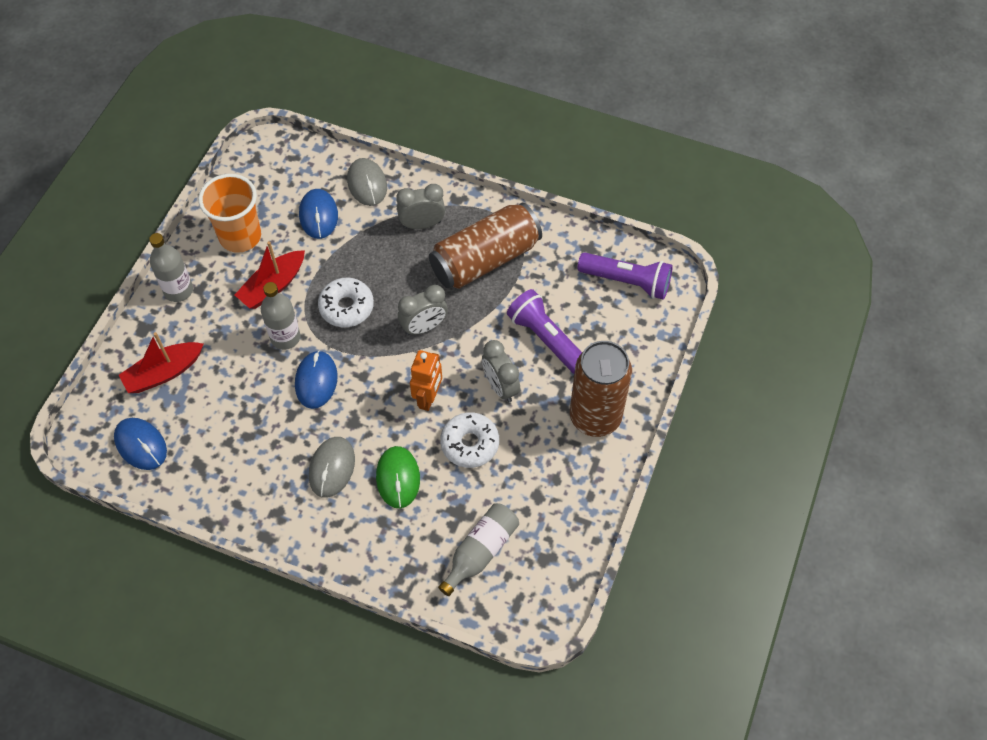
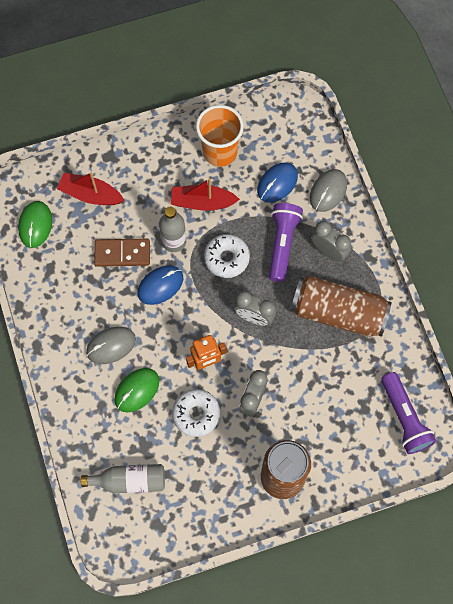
camera: 50 degrees right, 10 degrees up
(141, 445) = (35, 225): blue mouse -> green mouse
(178, 290) = (151, 152): grey bottle -> none
(251, 390) = (122, 254): none -> brown domino
(546, 339) = (313, 400): purple flashlight -> purple flashlight (282, 244)

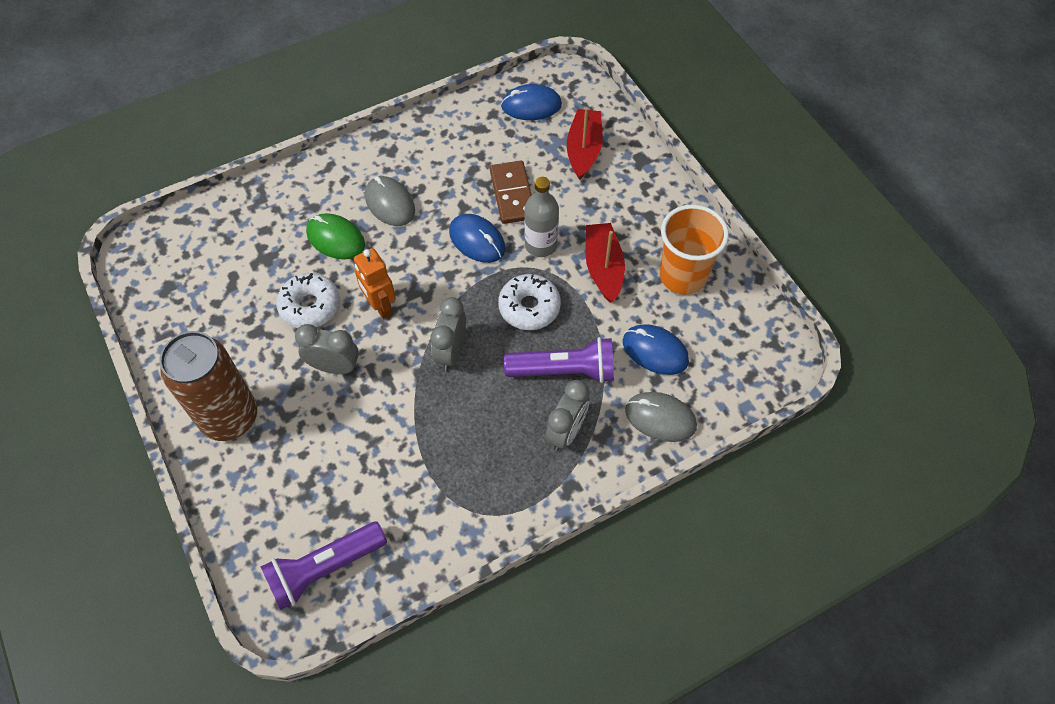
camera: 80 degrees right, 10 degrees down
(35, 225) = (531, 105): green mouse -> blue mouse
(129, 481) = (221, 250): grey bottle -> none
(338, 313) = (474, 457): brown can -> none

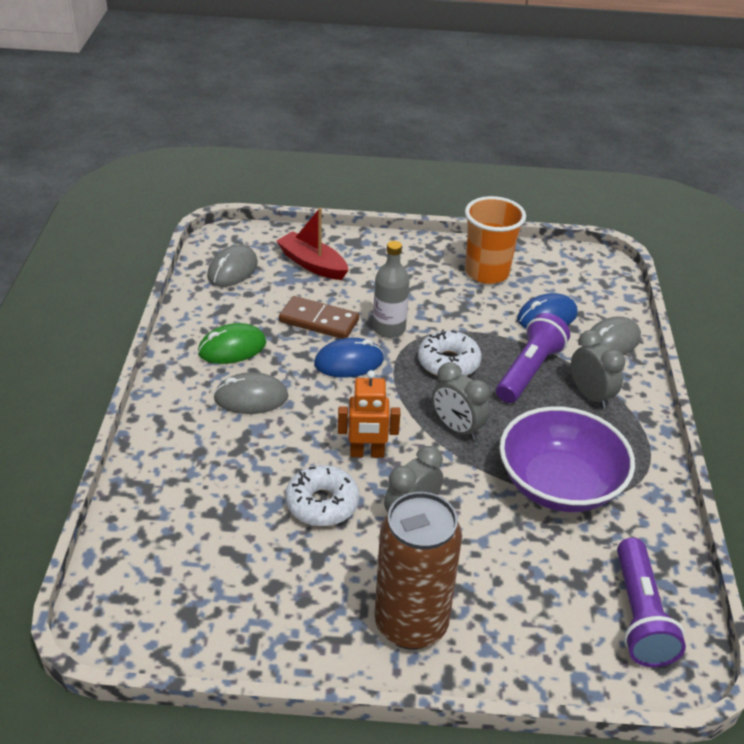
camera: 60 degrees left, 20 degrees down
(335, 239) = (256, 451): green mouse -> green mouse (232, 348)
(435, 453) = (559, 484): none -> purple bowl
(531, 105) = (232, 270): blue mouse -> grey mouse
(603, 268) = (443, 307): red boat -> none

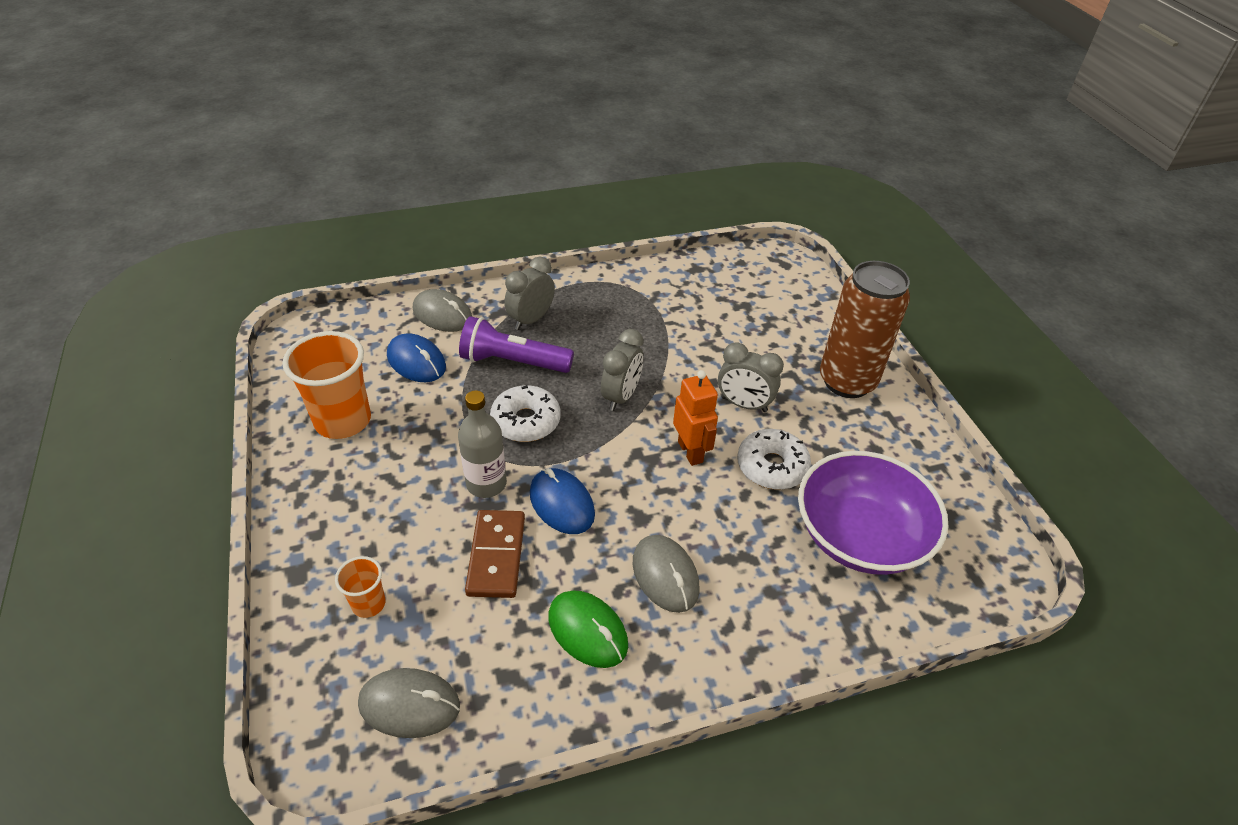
camera: 110 degrees left, 5 degrees up
(312, 264) = (368, 604): red boat -> orange cup
(559, 484) = (653, 325): purple bowl -> purple bowl (860, 536)
(639, 615) = (753, 276): purple flashlight -> none

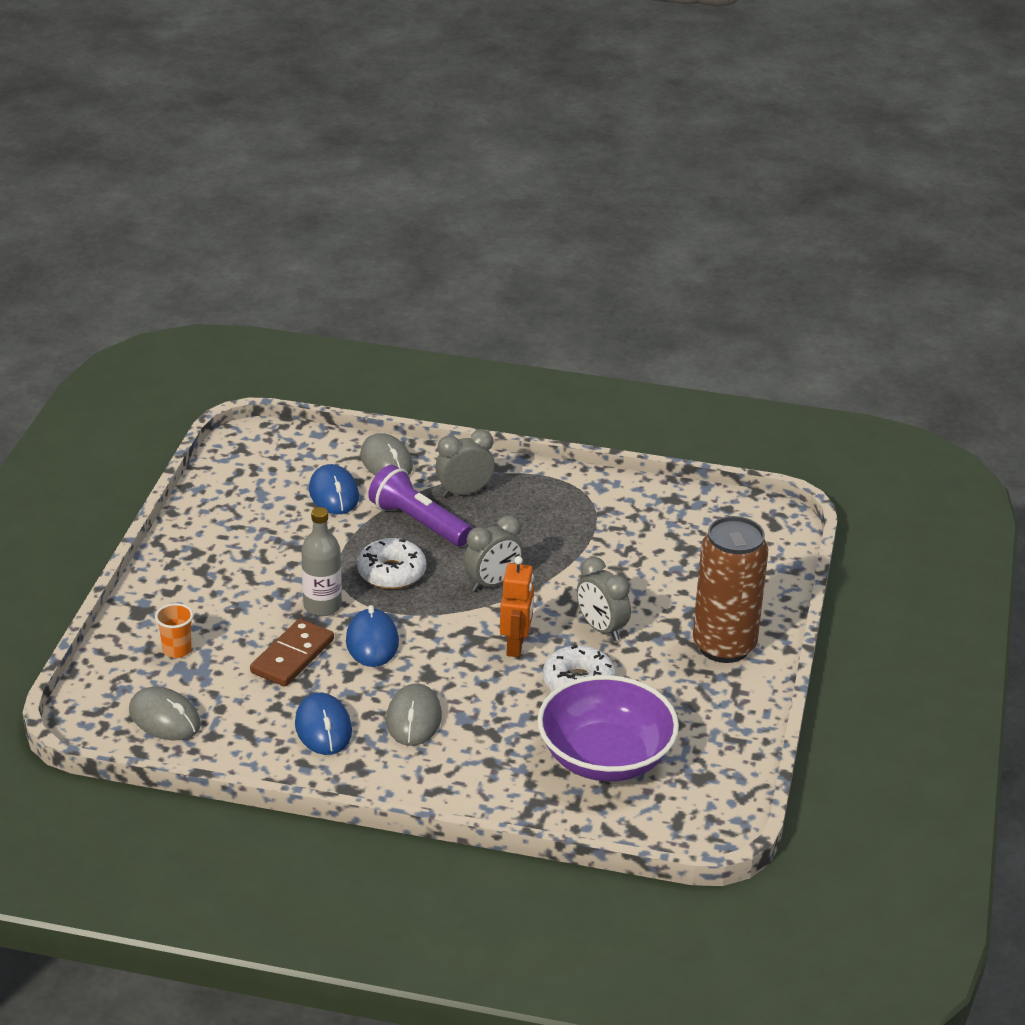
camera: 30 degrees right, 10 degrees down
(343, 421) = (240, 519): orange cup -> none
(587, 631) = (323, 728): green mouse -> blue mouse

